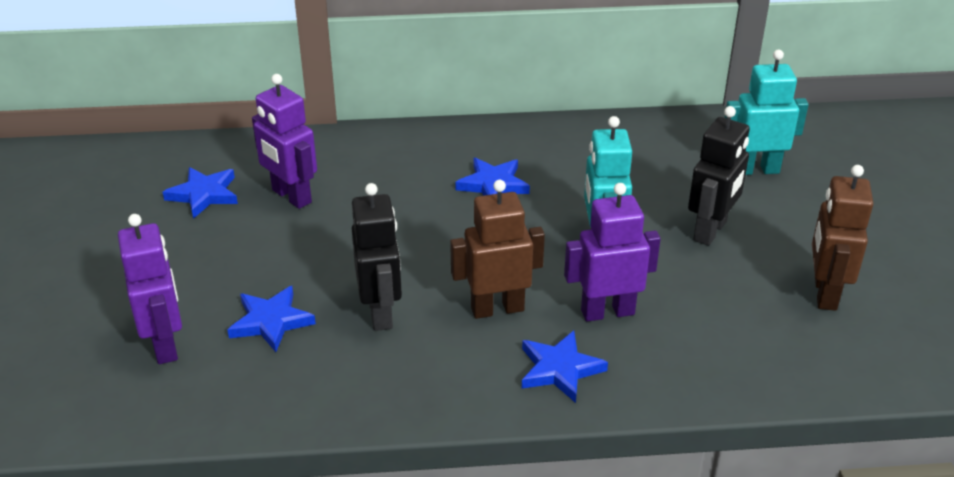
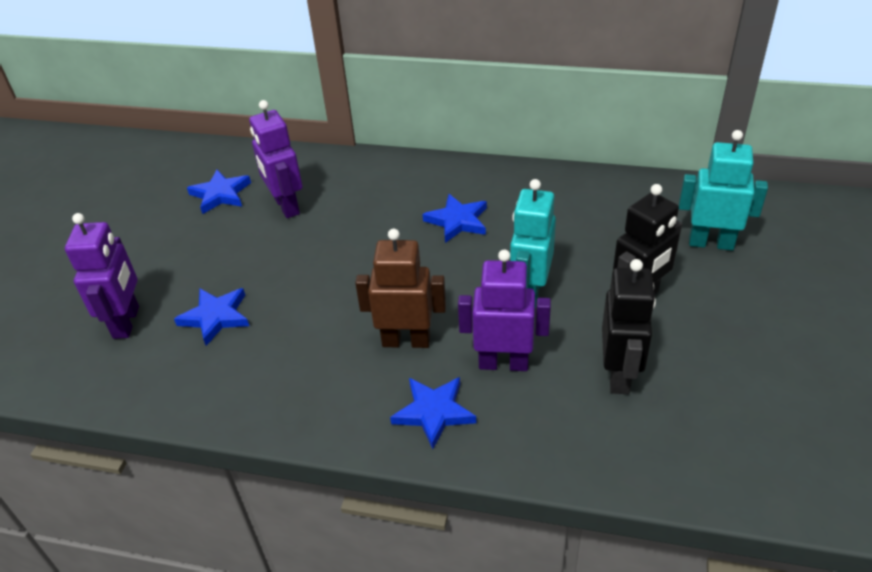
camera: 20 degrees right, 5 degrees up
(381, 313) = (306, 326): black robot -> black robot (619, 375)
(824, 293) = (726, 385): brown robot -> none

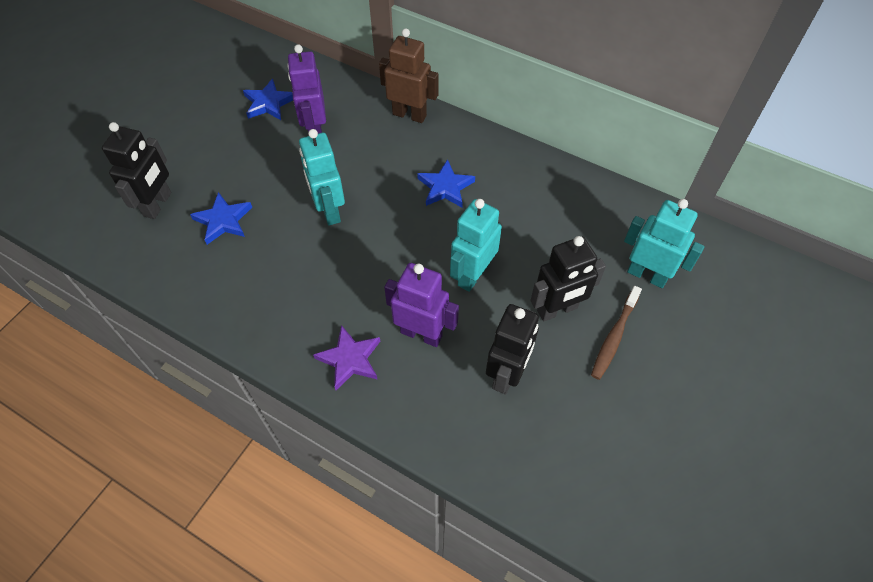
camera: 15 degrees right, 15 degrees up
(127, 322) = (158, 204): purple robot -> black robot
(338, 275) = (329, 211): none -> turquoise robot
(406, 341) = (356, 289): brown robot -> brown robot (409, 115)
(433, 412) = (350, 359): blue star -> purple star
(711, 307) = (614, 337): none -> brown toothbrush

